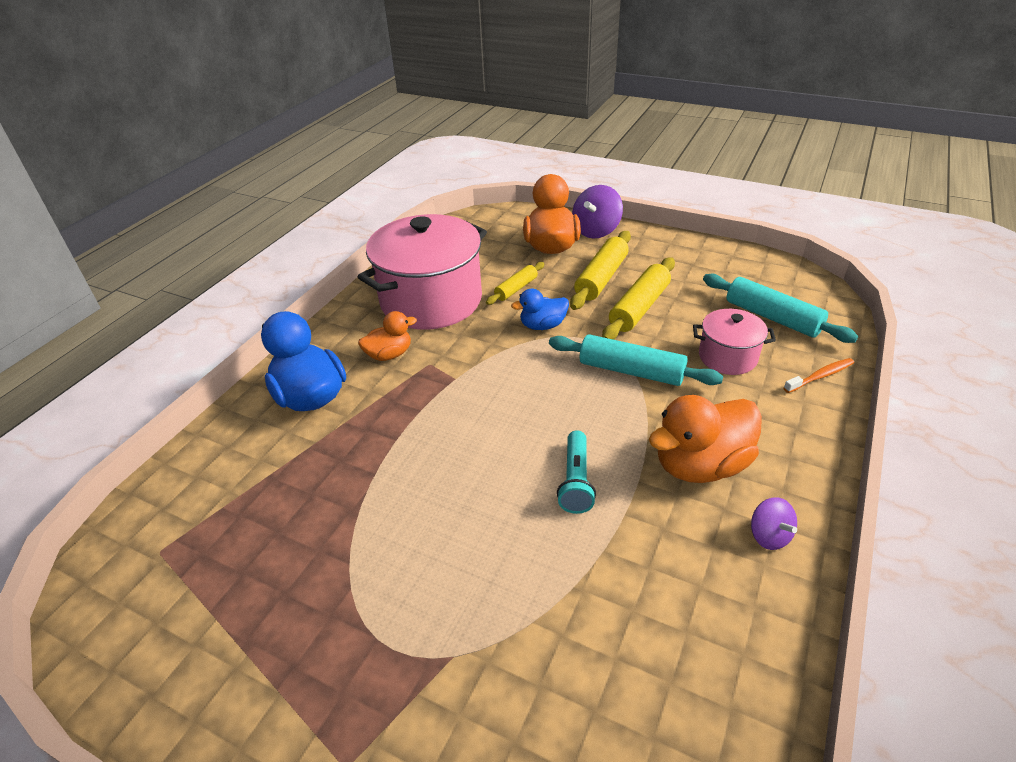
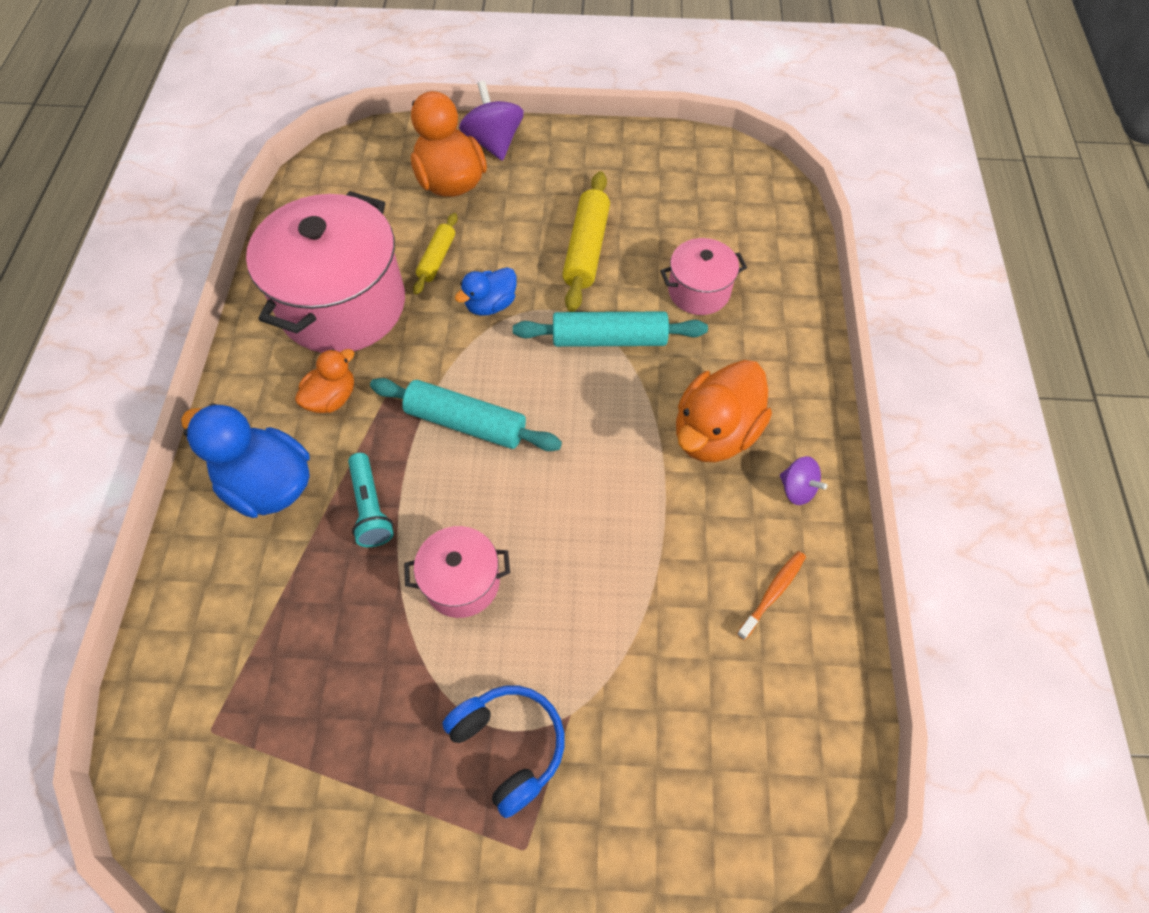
camera: 25 degrees left, 20 degrees up
(383, 662) = (509, 746): none -> blue headphones
(415, 510) = (462, 582): none -> pink pot
(576, 481) = (605, 492): turquoise flashlight -> turquoise flashlight (370, 507)
(596, 231) = (494, 143): purple spinning top -> purple spinning top turned 150 degrees clockwise
(601, 278) = (528, 216): yellow rolling pin -> none
(772, 317) = (726, 225): turquoise rolling pin -> turquoise rolling pin (466, 423)
(820, 376) = (792, 290): orange toothbrush -> orange toothbrush (773, 593)

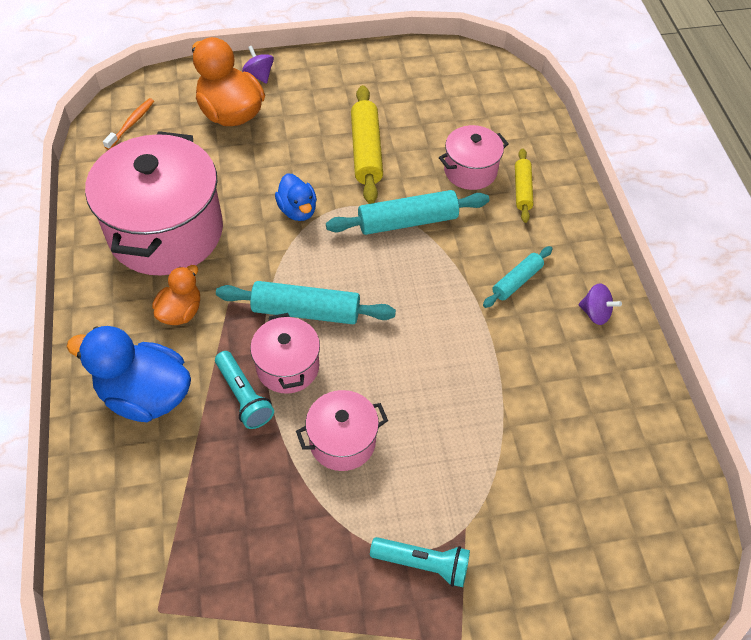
camera: 15 degrees left, 5 degrees down
(427, 483) = (288, 367): none -> pink pot
(437, 259) = (238, 180): yellow rolling pin -> yellow rolling pin (522, 190)
(491, 304) = (297, 210): blue duck -> blue duck turned 60 degrees counterclockwise
(494, 143) = (259, 75): purple spinning top -> purple spinning top, size x0.58
(509, 746) = (422, 564): blue headphones -> turquoise flashlight
(715, 433) = (517, 281): orange duck -> turquoise rolling pin
(773, 593) = (599, 398): orange toothbrush -> orange toothbrush (131, 124)

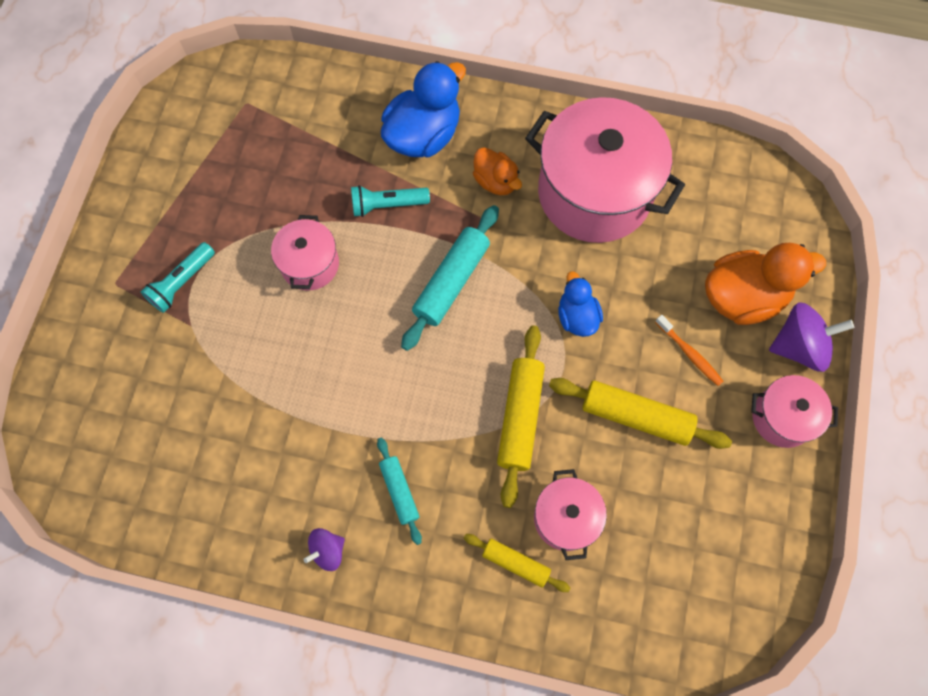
camera: 115 degrees right, 15 degrees up
(131, 124) = (757, 198): orange toothbrush -> orange toothbrush (689, 354)
(259, 75) = (799, 346): purple spinning top -> purple spinning top, size x1.71
(288, 367) = (400, 247): pink pot -> pink pot (782, 417)
(297, 210) = (577, 317): blue duck -> blue duck turned 75 degrees clockwise
(407, 221) = (520, 417): turquoise rolling pin -> yellow rolling pin

